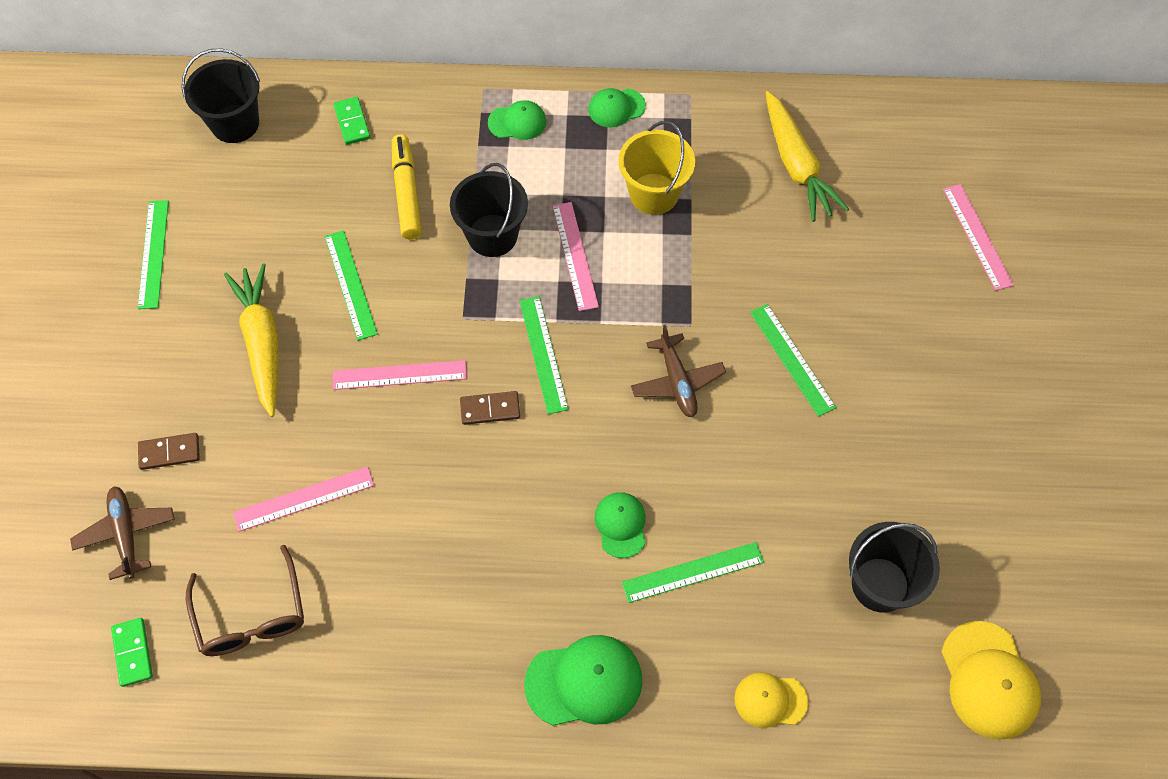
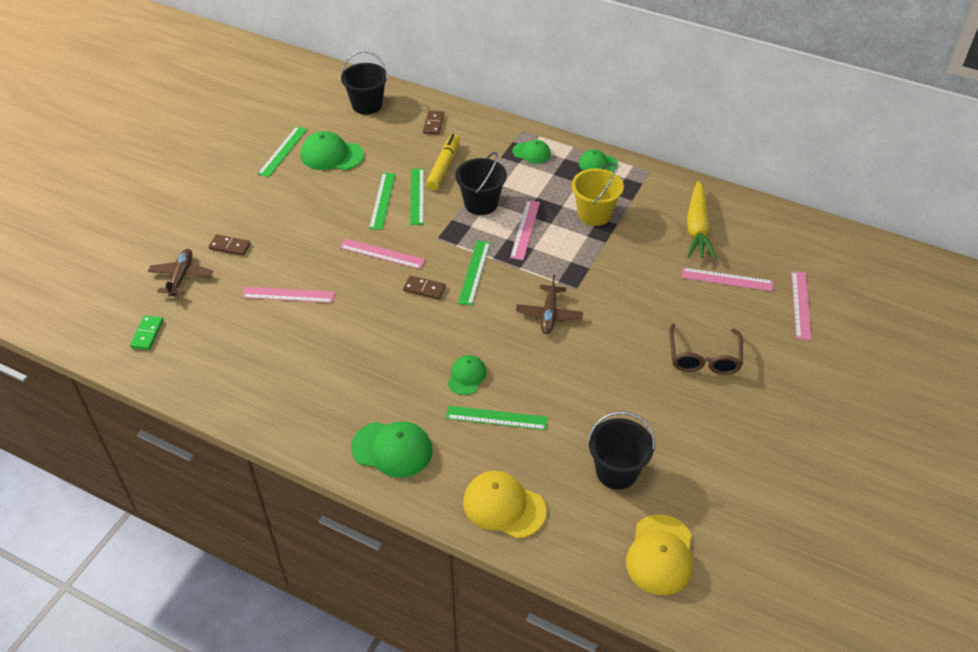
camera: 25 degrees right, 15 degrees down
(232, 233) = (331, 155): none -> green cap
(251, 615) = (222, 340): brown glasses -> brown glasses (704, 358)
(262, 343) = (314, 212): yellow carrot -> none
(352, 122) = (433, 124): green domino -> brown domino
(770, 700) = (503, 506): yellow cap -> yellow cap, size x1.63
(792, 359) = (631, 328): green ruler -> green ruler (417, 196)
(871, 233) = (727, 279): none -> pink ruler

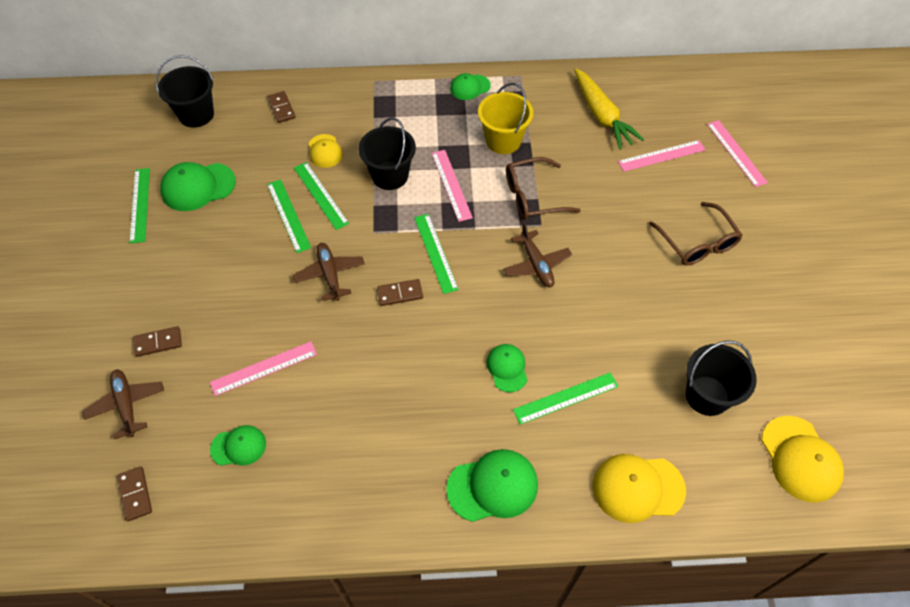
camera: 30 degrees left, 10 degrees up
(147, 334) = (135, 494): green domino -> brown domino
(382, 254) = (330, 275): pink ruler -> brown plane
(444, 167) = (325, 151): yellow marker -> yellow cap
(531, 153) = (400, 101): green cap -> green cap (238, 446)
(586, 265) = (533, 196): none -> brown glasses

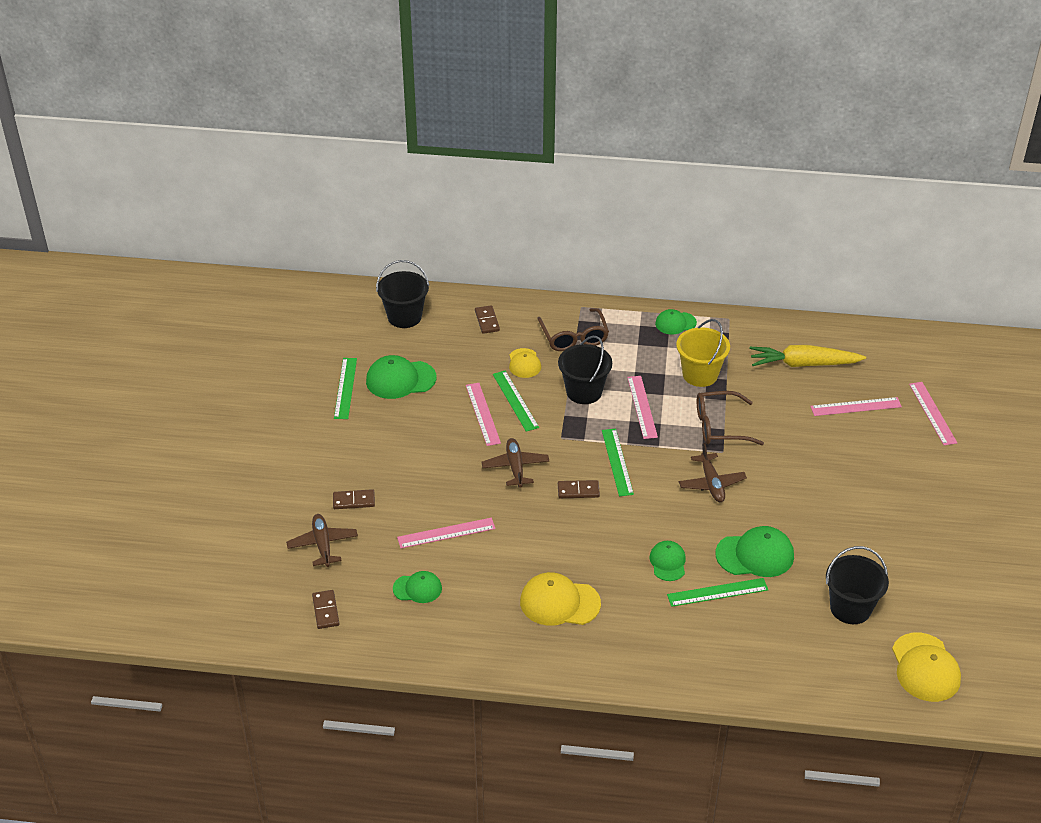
camera: 10 degrees right, 15 degrees down
(288, 215) = (483, 414): green ruler -> pink ruler
(493, 486) = (638, 648): green cap -> green cap (755, 555)
(601, 115) = (803, 364): yellow carrot -> yellow carrot turned 105 degrees clockwise
(637, 488) = (768, 668): yellow cap -> yellow cap (559, 602)
(697, 243) = (872, 485): brown glasses -> brown glasses (574, 337)

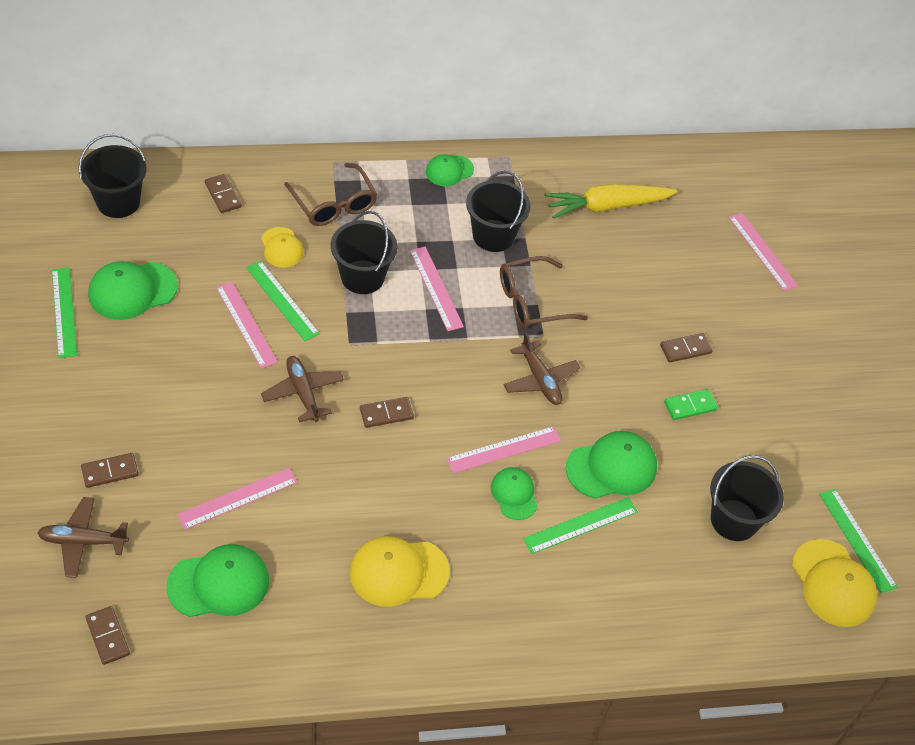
camera: 20 degrees left, 10 degrees up
(323, 545) = (83, 541): brown plane -> brown plane turned 60 degrees counterclockwise
(417, 588) = (219, 583): green cap -> green cap, size x1.63
(617, 462) = (423, 367): green ruler -> green ruler (857, 540)
(700, 374) = (493, 236): yellow bucket -> black bucket
(835, 520) = (690, 406): none -> green domino
(843, 477) = (685, 349): none -> brown domino
(856, 406) = (677, 254): pink ruler -> pink ruler (504, 449)

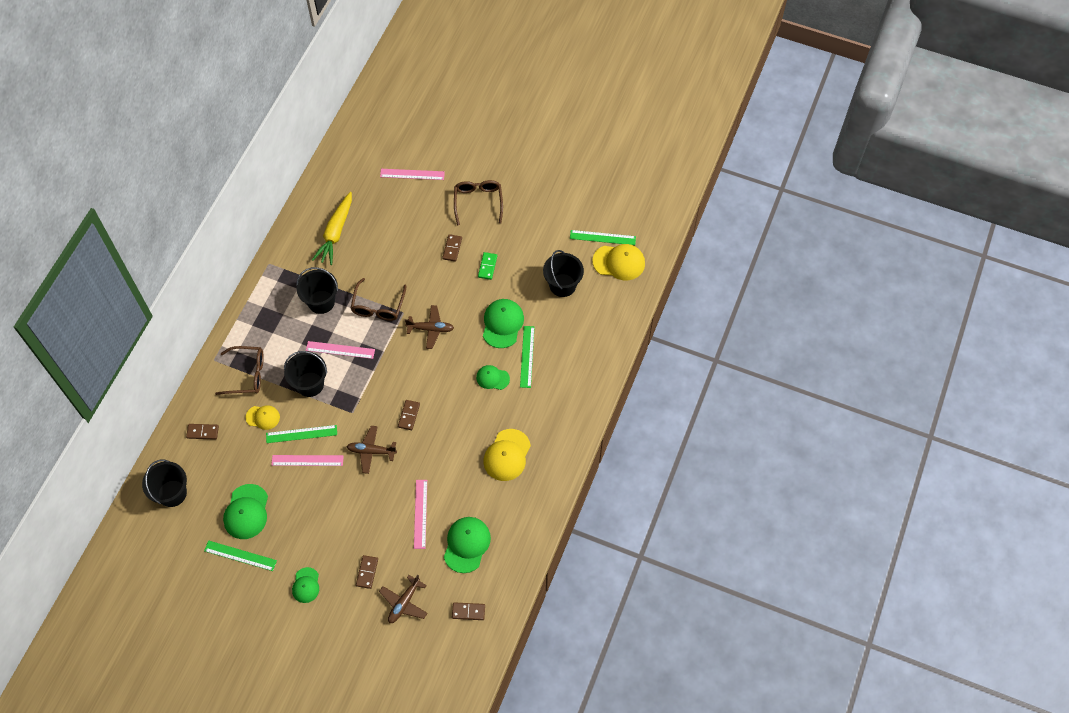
camera: 55 degrees left, 10 degrees up
(449, 171) = (259, 300): green cap -> green cap (306, 585)
(504, 449) = (463, 369): pink ruler -> none
(783, 348) = (478, 202): none -> brown glasses

